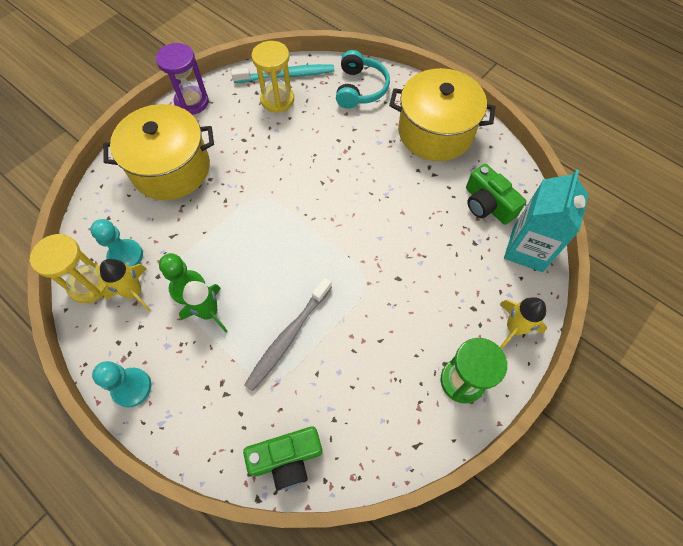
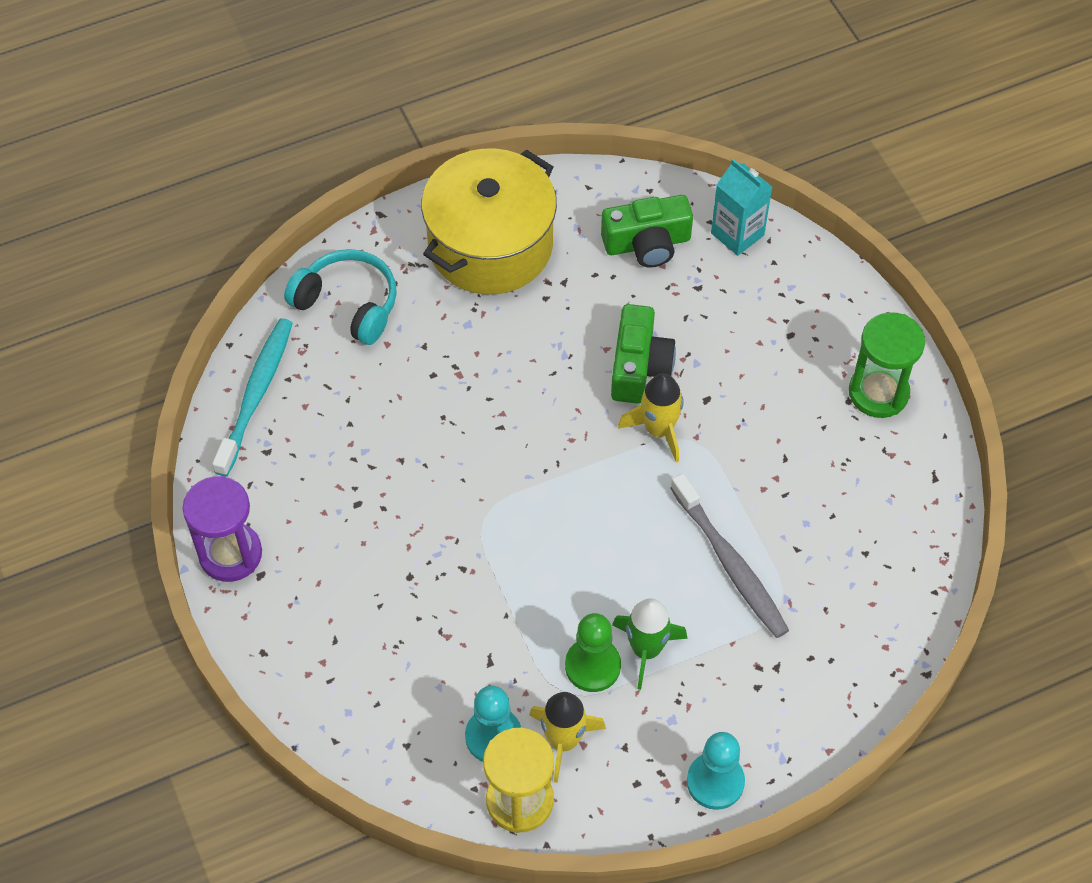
camera: 65 degrees left, 5 degrees down
(171, 168) = (358, 626): yellow pot -> none
(277, 100) = (302, 427): yellow hourglass -> none
(287, 458) = (891, 623): green camera -> green camera (639, 366)
(514, 328) = (837, 304): yellow rocket -> yellow rocket (658, 429)
(527, 249) = (737, 234): turquoise carton -> turquoise carton, size x0.67

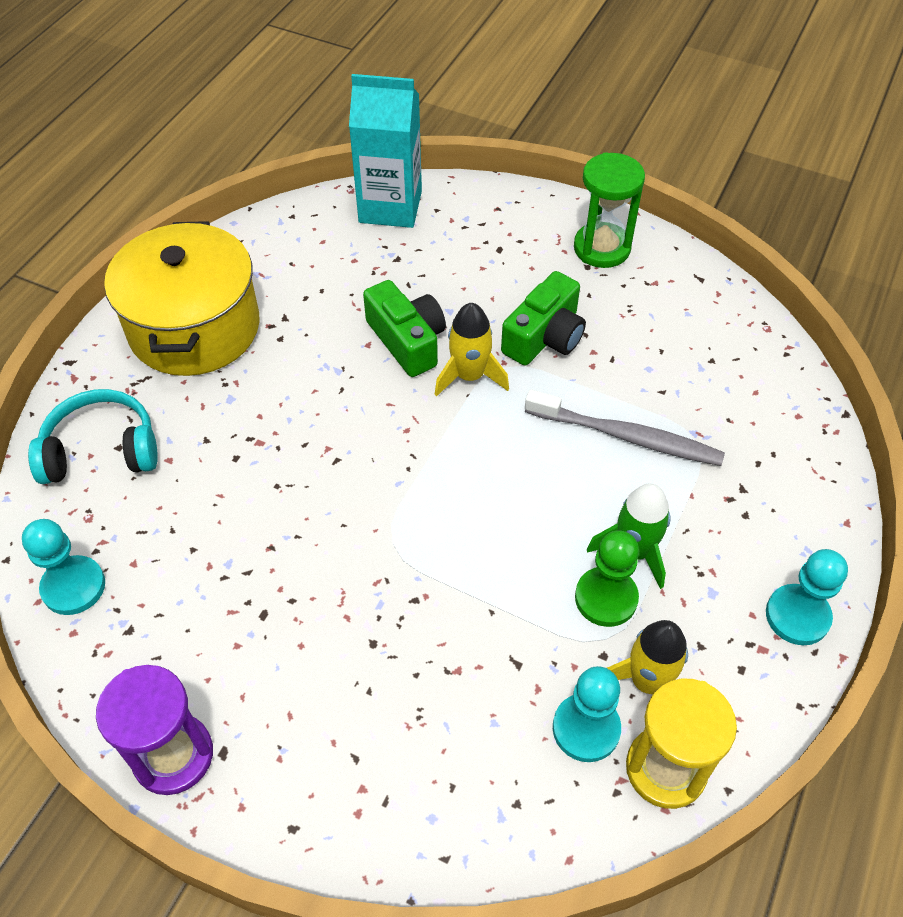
camera: 40 degrees left, 5 degrees down
(256, 395) = (73, 587): turquoise toothbrush -> turquoise pawn
(647, 243) = (326, 252): green camera -> green camera (544, 337)
(737, 234) = (390, 207): turquoise carton -> turquoise carton, size x1.50

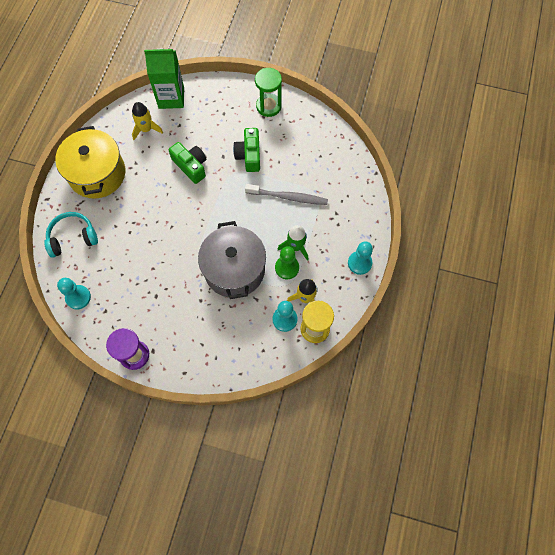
camera: 10 degrees left, 15 degrees up
(390, 207) = (171, 98): turquoise carton -> green carton
(469, 376) = (220, 179): yellow rocket -> yellow rocket (146, 129)
(471, 581) = (234, 269): none -> grey pot
(544, 337) = (249, 155): green camera -> green camera turned 150 degrees clockwise

